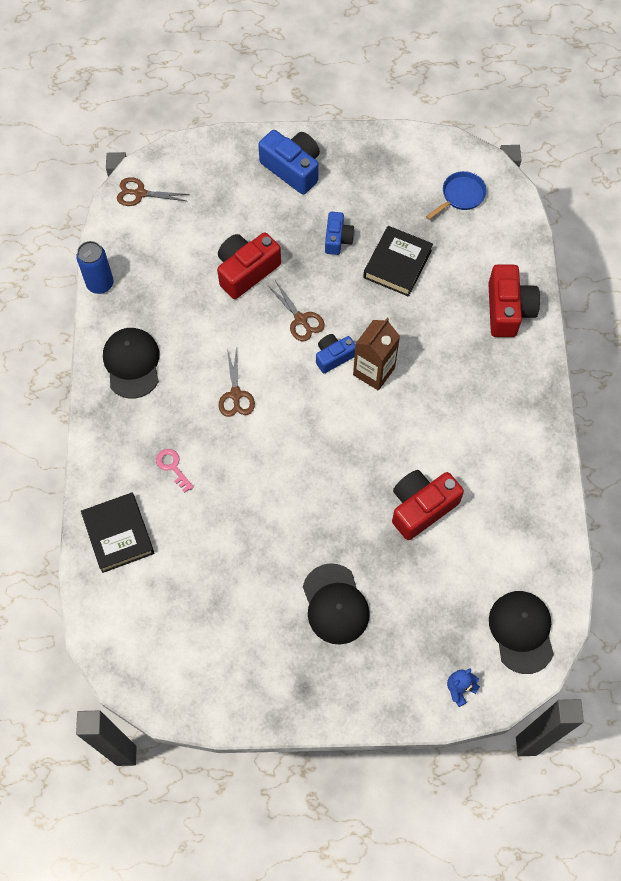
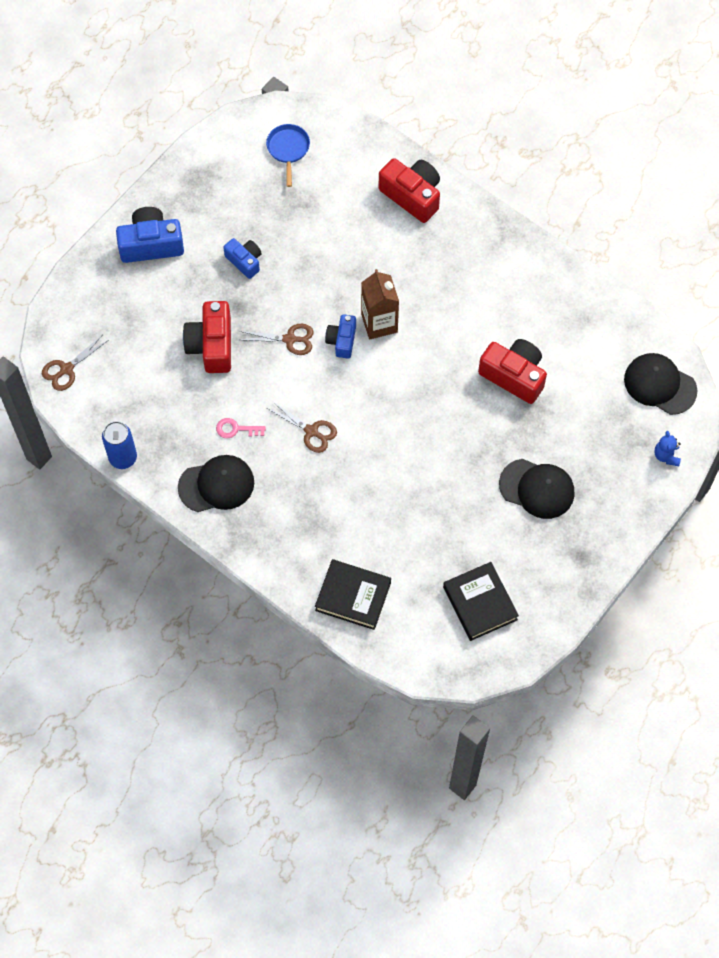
camera: 50 degrees left, 0 degrees up
(132, 363) = (216, 485): black cap -> black cap turned 135 degrees clockwise
(173, 467) = (331, 519): pink key -> pink key (236, 429)
(397, 264) = (305, 238): black book -> black book (480, 603)
(421, 507) = (514, 376): red camera -> red camera turned 120 degrees clockwise

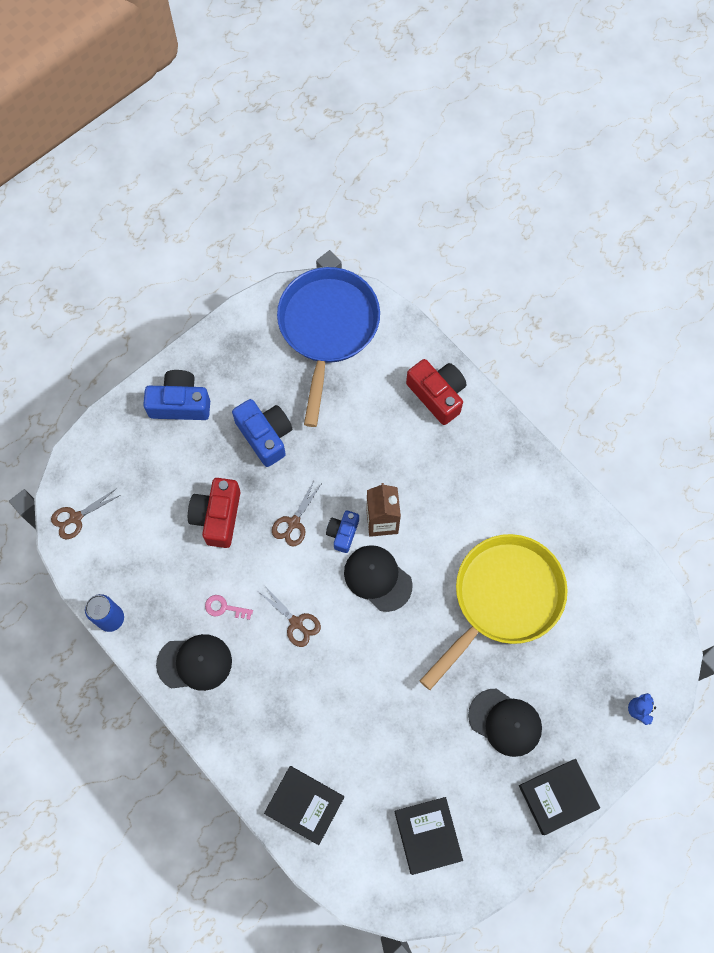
camera: 10 degrees right, 5 degrees up
(244, 261) = (265, 435): blue camera -> blue camera, size x1.66
(288, 149) = (327, 328): blue pan -> blue pan, size x2.43
(290, 339) = (293, 523): brown scissors -> brown scissors turned 105 degrees clockwise
(514, 376) = (503, 598): red camera -> yellow pan
(601, 547) = (558, 797): none -> black book
(660, 385) = (645, 633): black cap -> black cap (377, 578)

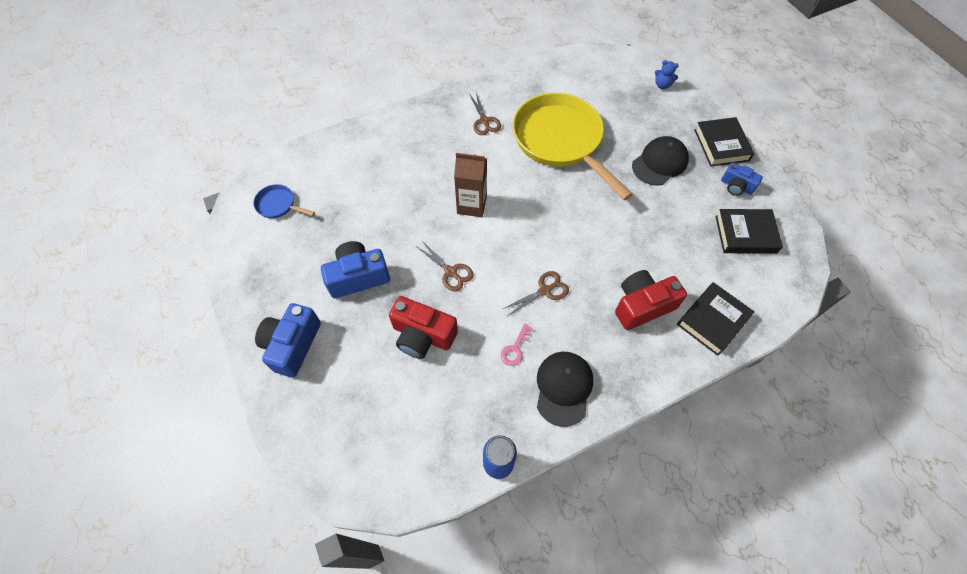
camera: 75 degrees left, 10 degrees down
(75, 518) = (375, 480): brown scissors -> brown scissors (484, 121)
(327, 328) = (278, 205): blue pan -> blue pan, size x0.41
(343, 533) = (473, 236): blue camera -> blue camera (736, 186)
(377, 578) = (521, 219): black cap -> none
(437, 395) = (376, 143): red camera -> red camera (642, 305)

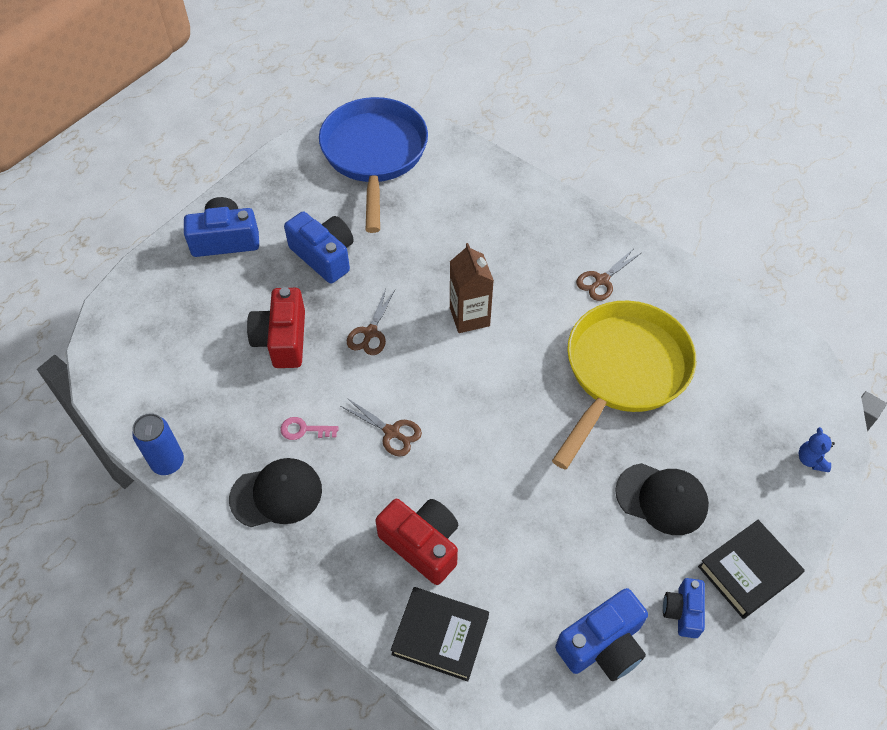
camera: 65 degrees right, 5 degrees down
(278, 205) = (374, 154): blue pan -> blue pan, size x2.43
(745, 234) = (603, 645): black book -> blue camera

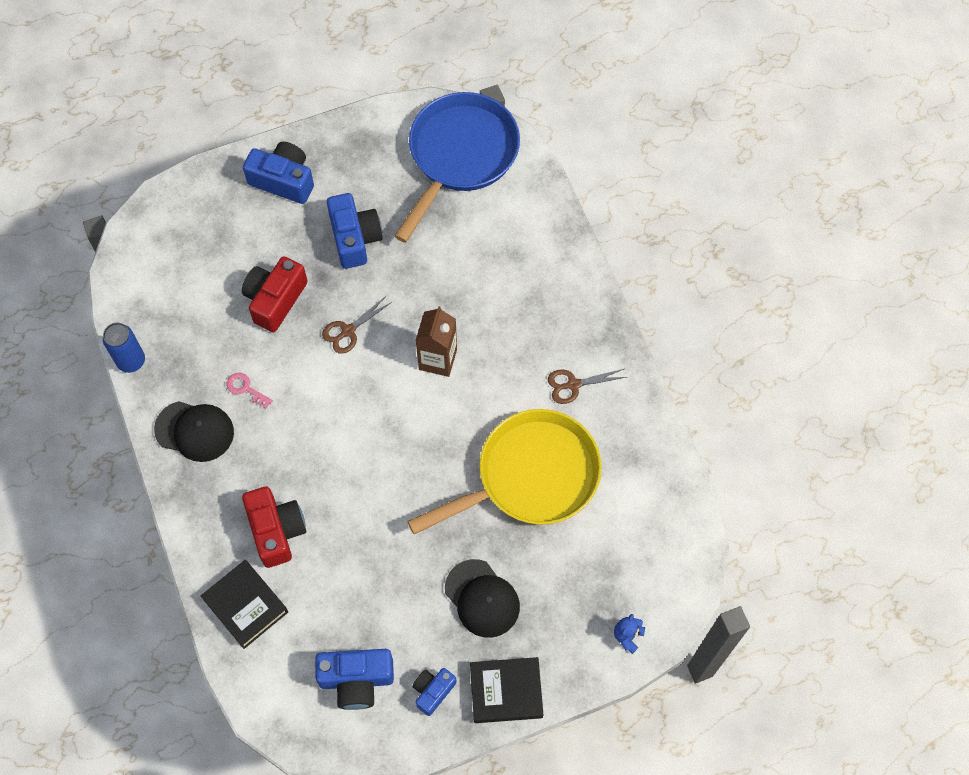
camera: 30 degrees right, 10 degrees up
(392, 432) = (310, 428): brown scissors -> none

